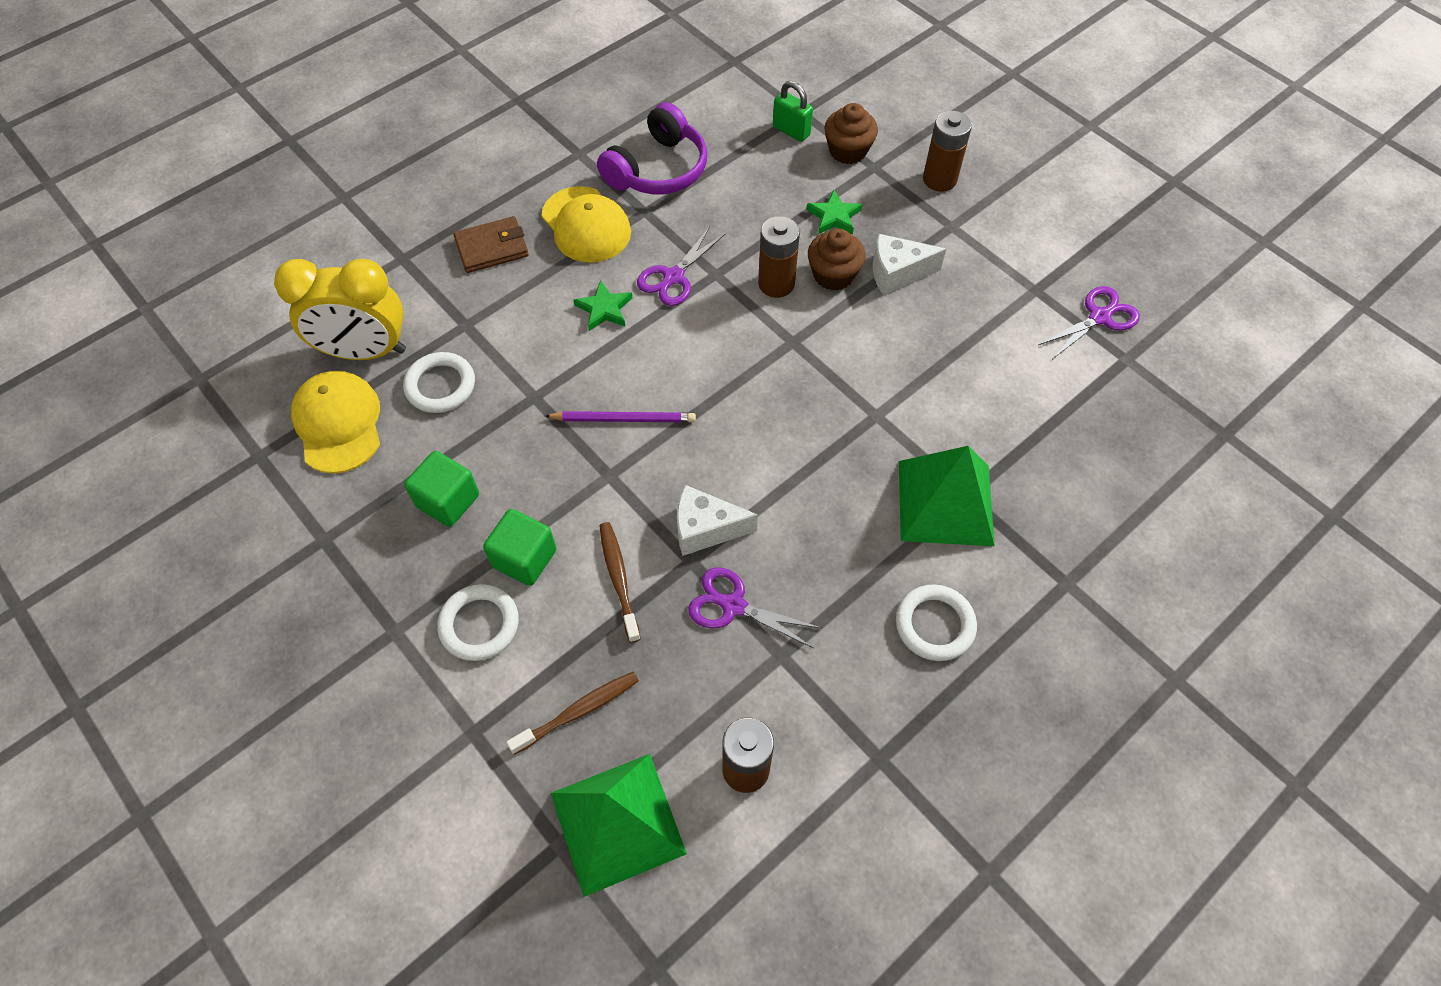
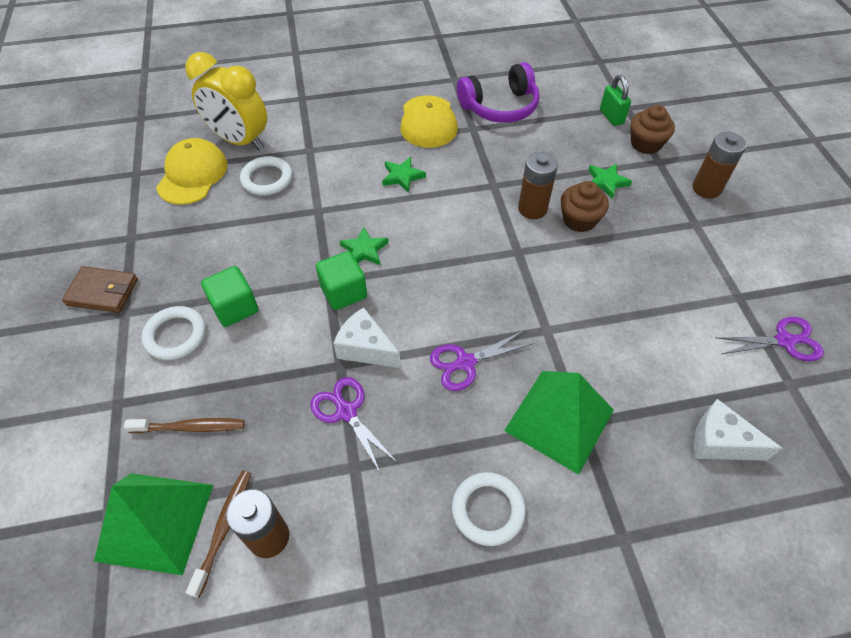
camera: 30 degrees right, 5 degrees down
(448, 500) = (217, 249): green cube -> green cube (343, 292)
(492, 248) = (359, 113): brown wallet -> brown wallet (102, 292)
(618, 579) = (283, 352): brown toothbrush -> brown toothbrush (224, 528)
(624, 419) = (364, 250): purple pencil -> green star
(673, 277) = (463, 175): purple scissors -> purple scissors (465, 363)
(897, 273) = (629, 238): white cheese -> white cheese (719, 442)

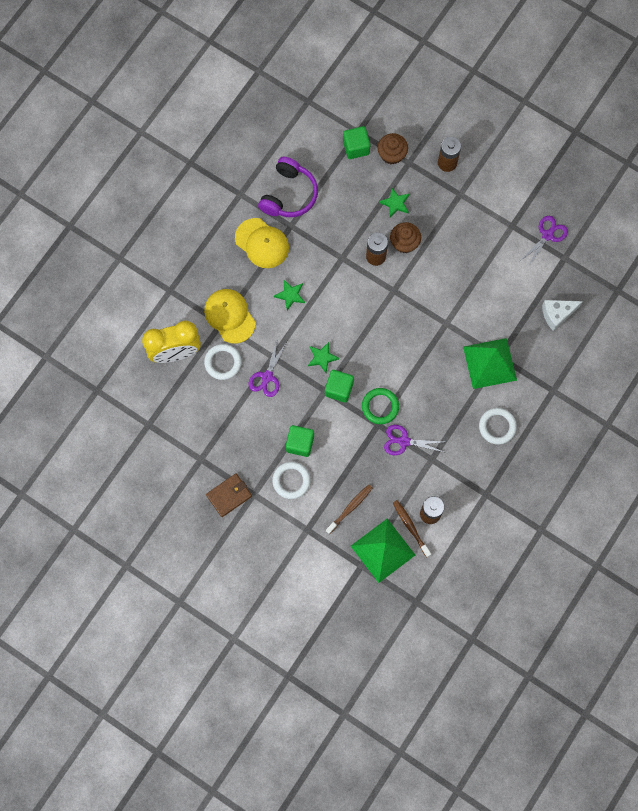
camera: 45 degrees left, 20 degrees up
(192, 175) = (180, 397): yellow cap -> yellow cap (229, 316)
(365, 348) = (380, 406): white cheese -> green ring
(465, 363) = (428, 373): purple scissors -> purple scissors (267, 377)
(611, 117) = (356, 147): green padlock -> green cube

